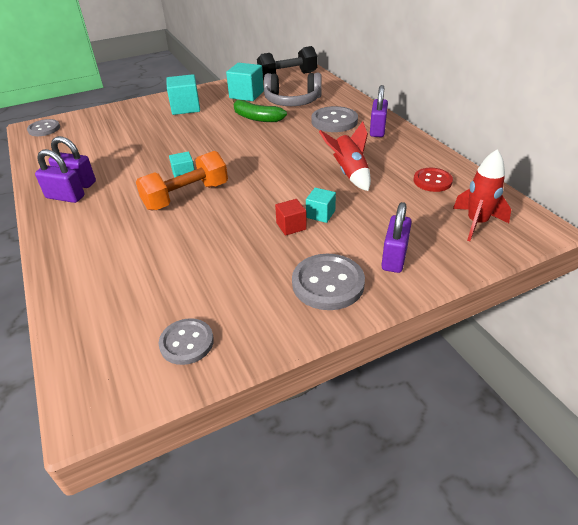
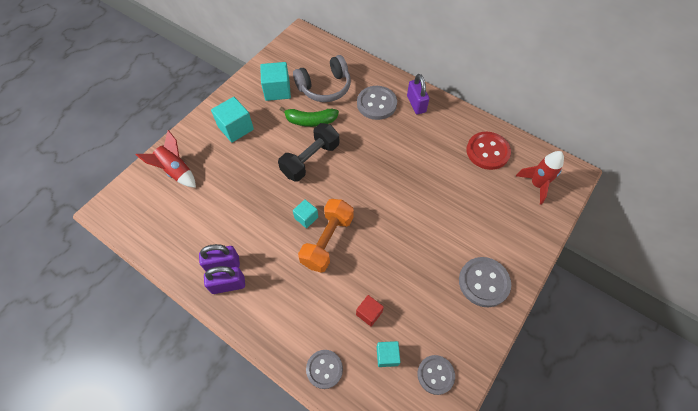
camera: 30 degrees left, 20 degrees up
(44, 129) = (121, 208): grey button -> grey button (324, 369)
(287, 76) = (294, 50): black dumbbell -> black dumbbell (310, 160)
(291, 226) = (426, 239): red cube -> red cube (369, 313)
(320, 214) = (437, 218): turquoise cube -> turquoise cube (387, 356)
(349, 173) = (428, 165): red rocket -> red rocket (176, 171)
(394, 258) = (508, 240): purple padlock -> none
(432, 181) = (487, 151): red button -> red button, size x1.50

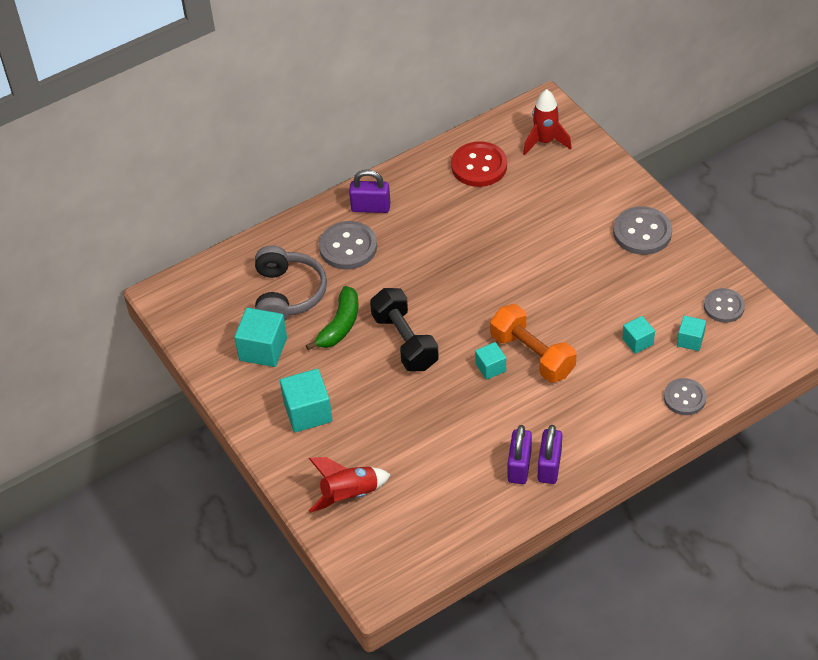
camera: 65 degrees left, 10 degrees down
(369, 313) = (637, 341): red cube -> turquoise cube

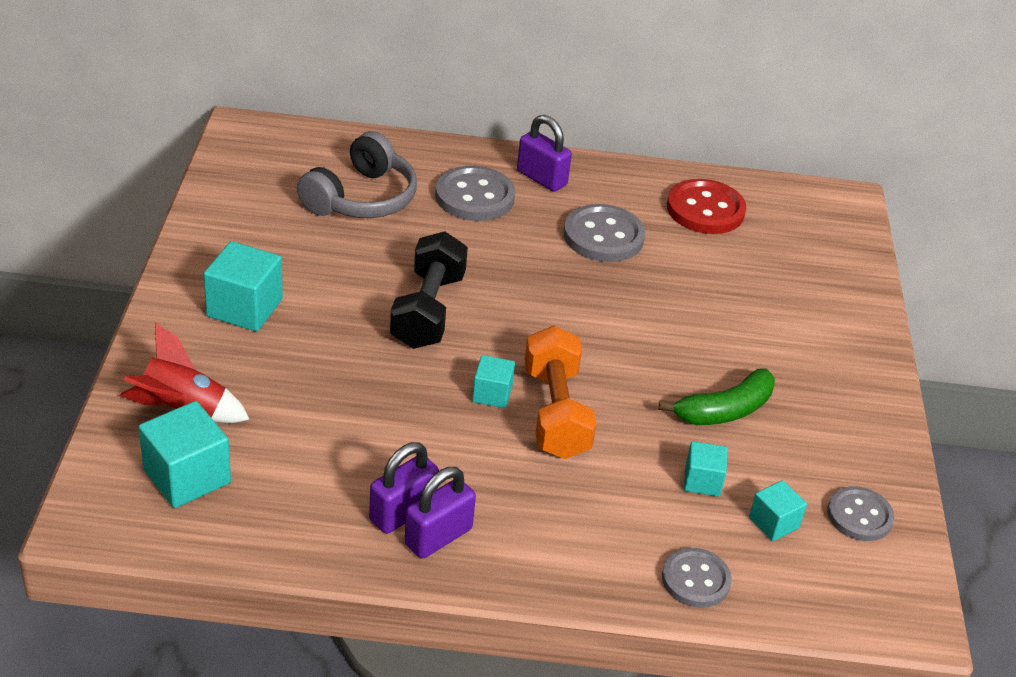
camera: 30 degrees right, 10 degrees down
(263, 349) = (275, 227): turquoise cube -> turquoise cube (187, 476)
(340, 325) = (378, 255): green banana -> green banana (724, 410)
(545, 142) = (809, 230): red rocket -> none
(642, 232) = (833, 377): grey button -> grey button (603, 236)

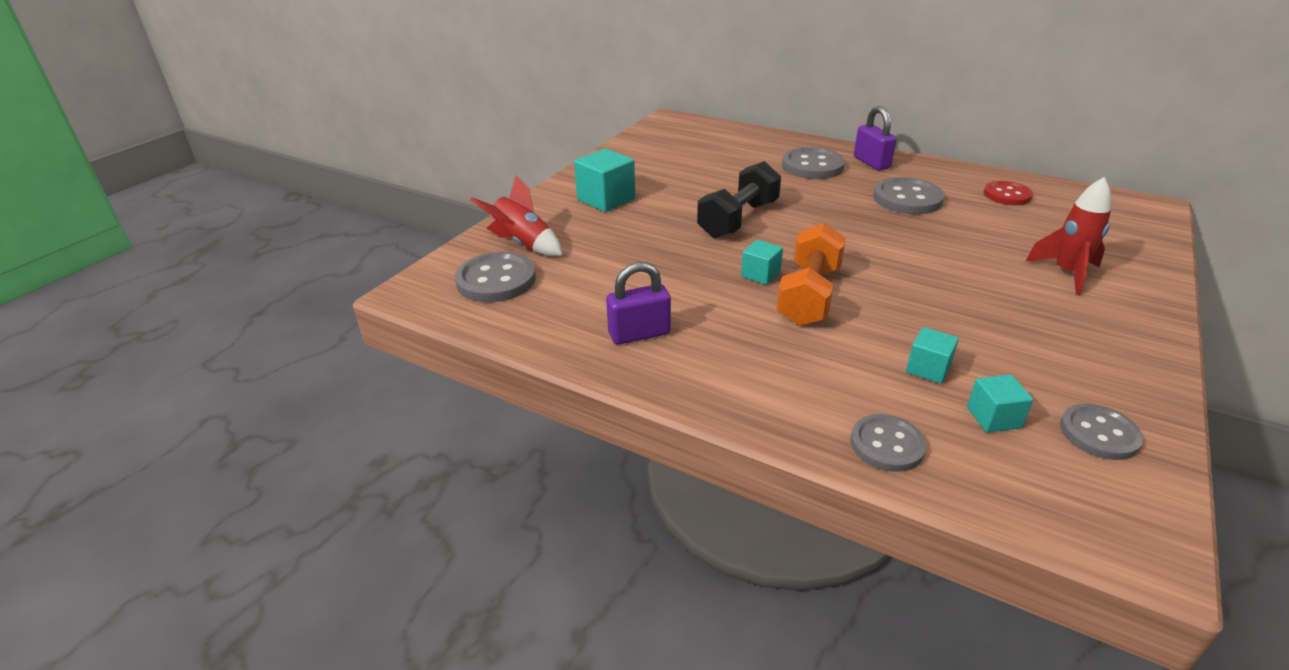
camera: 30 degrees right, 5 degrees down
(187, 476) = (496, 280): turquoise cube -> grey button
(361, 198) = (727, 157): grey headphones -> none
(438, 537) = (658, 356): purple padlock -> none
(705, 209) = (1007, 195): red button -> red button, size x0.66
(724, 410) = (973, 322): green banana -> none
(791, 321) = (1066, 273): none -> red rocket

